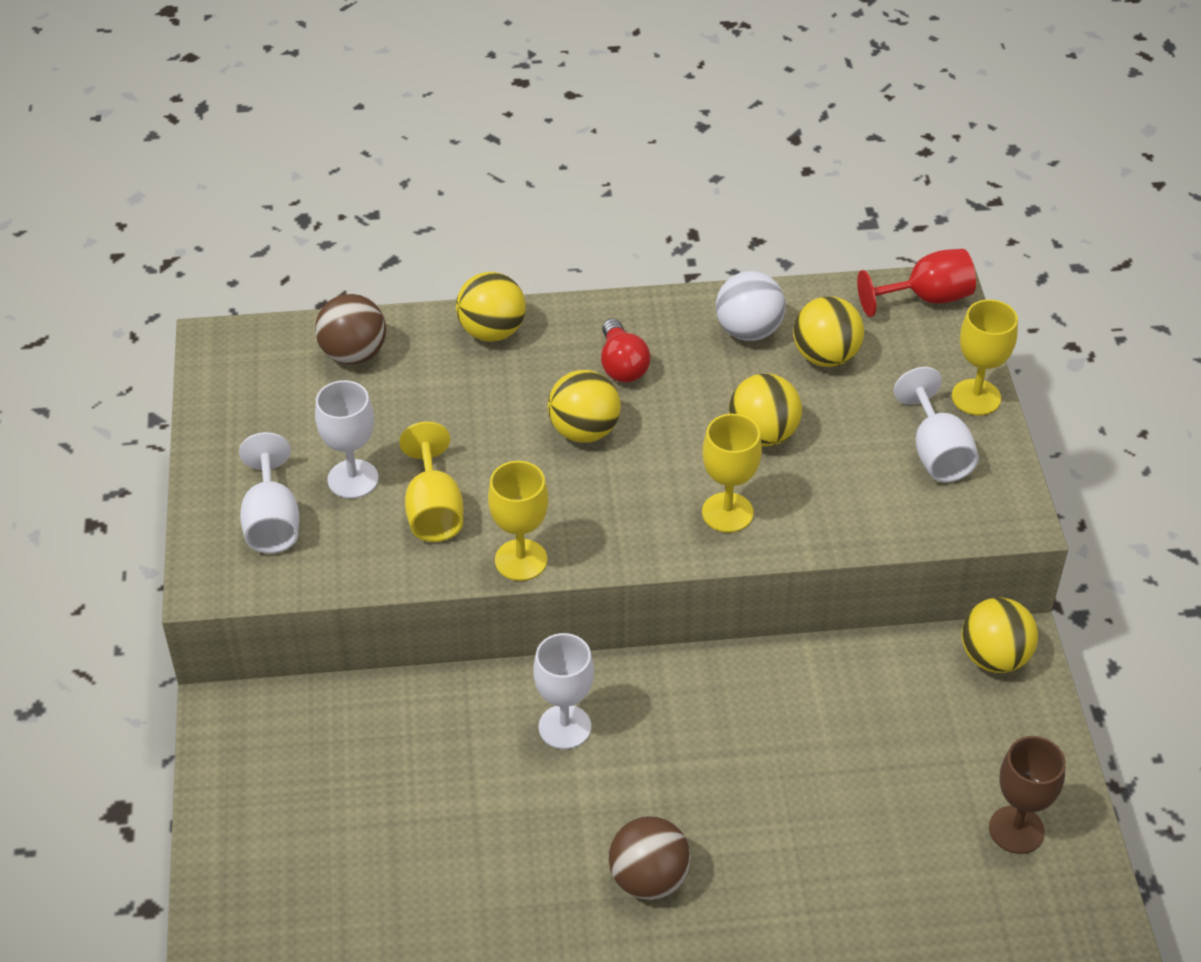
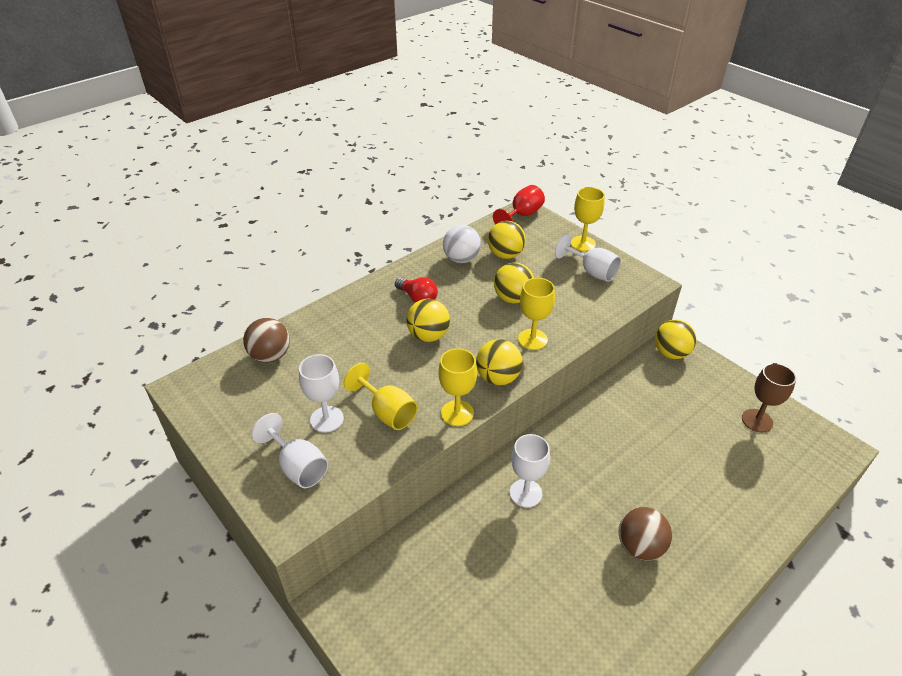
camera: 35 degrees left, 5 degrees down
(492, 331) = (338, 312): yellow ball -> yellow ball (498, 378)

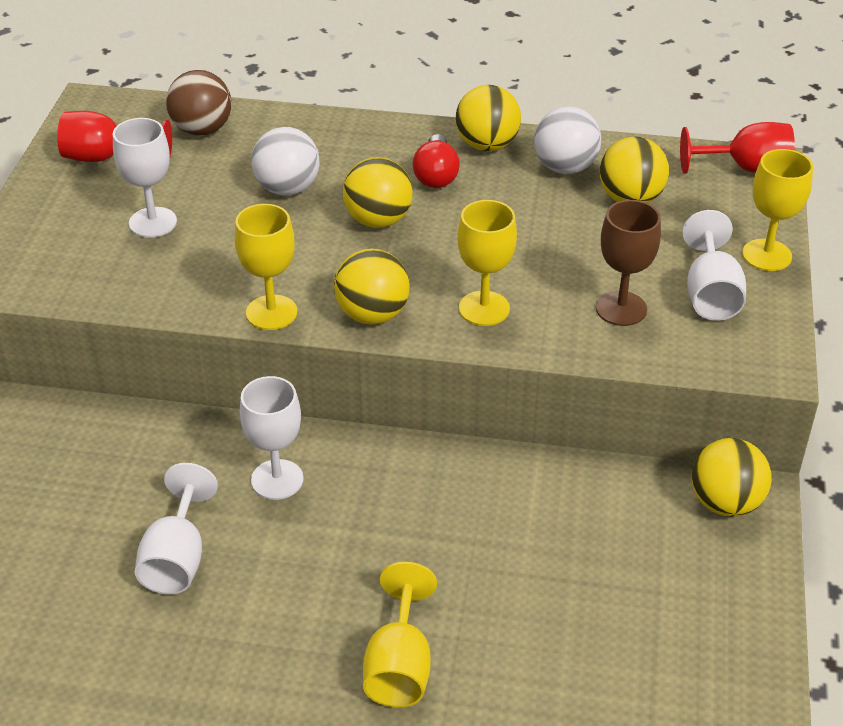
camera: 50 degrees right, 0 degrees up
(241, 408) = (106, 158): none -> red goblet
(298, 467) = (65, 243): white goblet -> white goblet (177, 558)
(364, 352) = (287, 188): none -> white ball
(387, 412) = (212, 259): yellow goblet -> yellow goblet (399, 666)
(512, 298) = (545, 251): yellow ball -> yellow ball (487, 145)
(640, 546) = (299, 634): brown ball -> none
(757, 420) = (695, 670): brown goblet -> brown goblet (621, 308)

